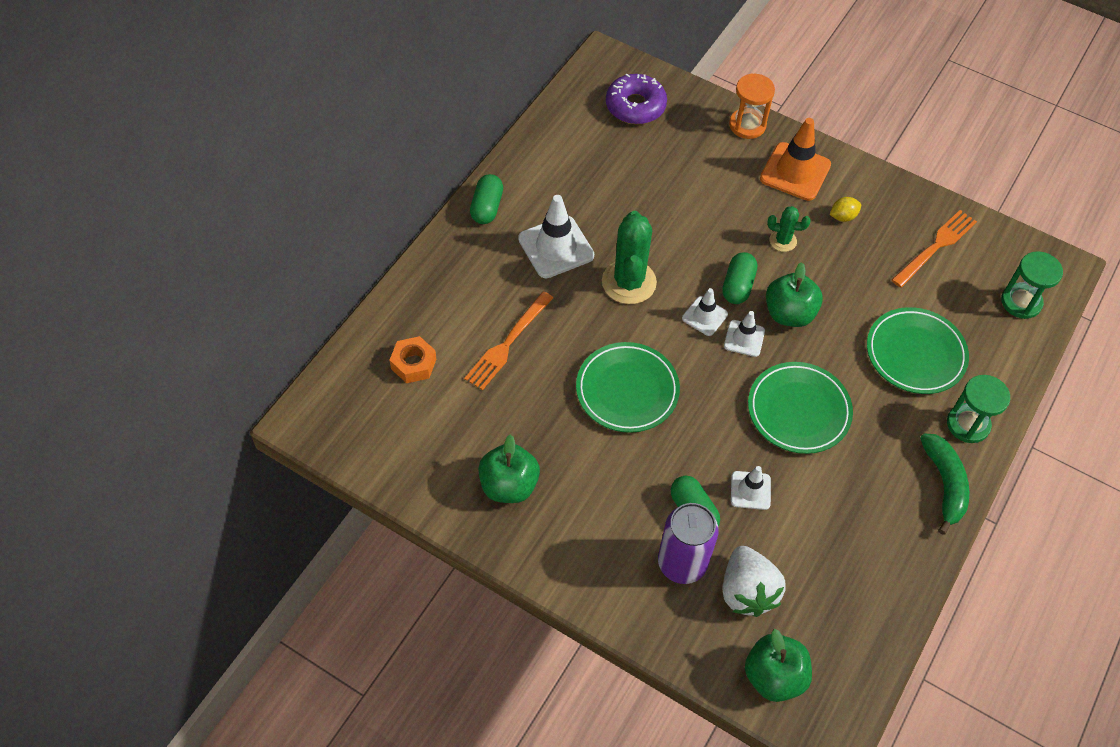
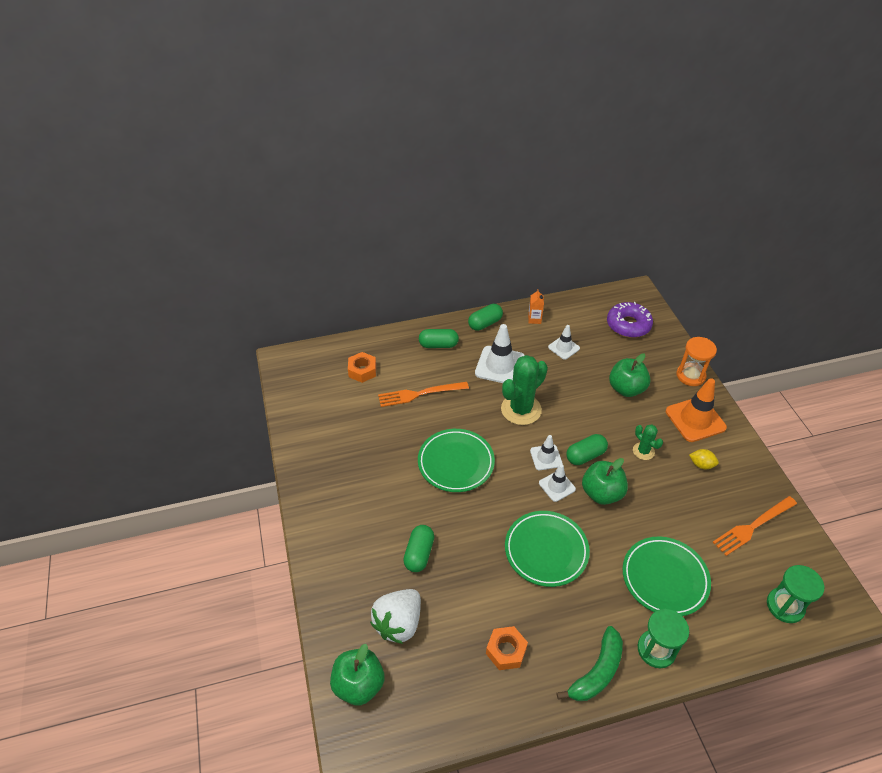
camera: 45 degrees right, 10 degrees down
(464, 270) = (438, 345): none -> green capsule
(509, 485) = (339, 462): green apple -> green apple (626, 389)
(534, 165) = (534, 319): none -> orange carton
(682, 563) = (381, 575): purple can -> none
(750, 490) = (465, 570): white traffic cone -> white traffic cone (564, 348)
(859, 532) = (506, 651): none -> orange nut
(936, 247) = (752, 526): orange fork -> orange fork turned 150 degrees clockwise

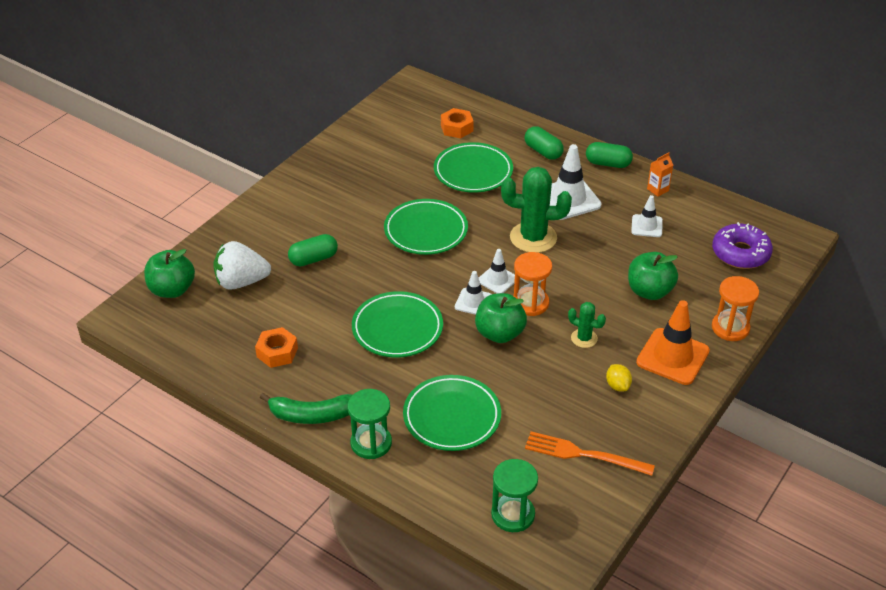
camera: 50 degrees right, 5 degrees down
(419, 394) = (473, 172): orange fork -> green plate
(585, 456) = (530, 303): green capsule -> orange hourglass
(643, 451) = (584, 338): green cactus -> green cactus turned 75 degrees counterclockwise

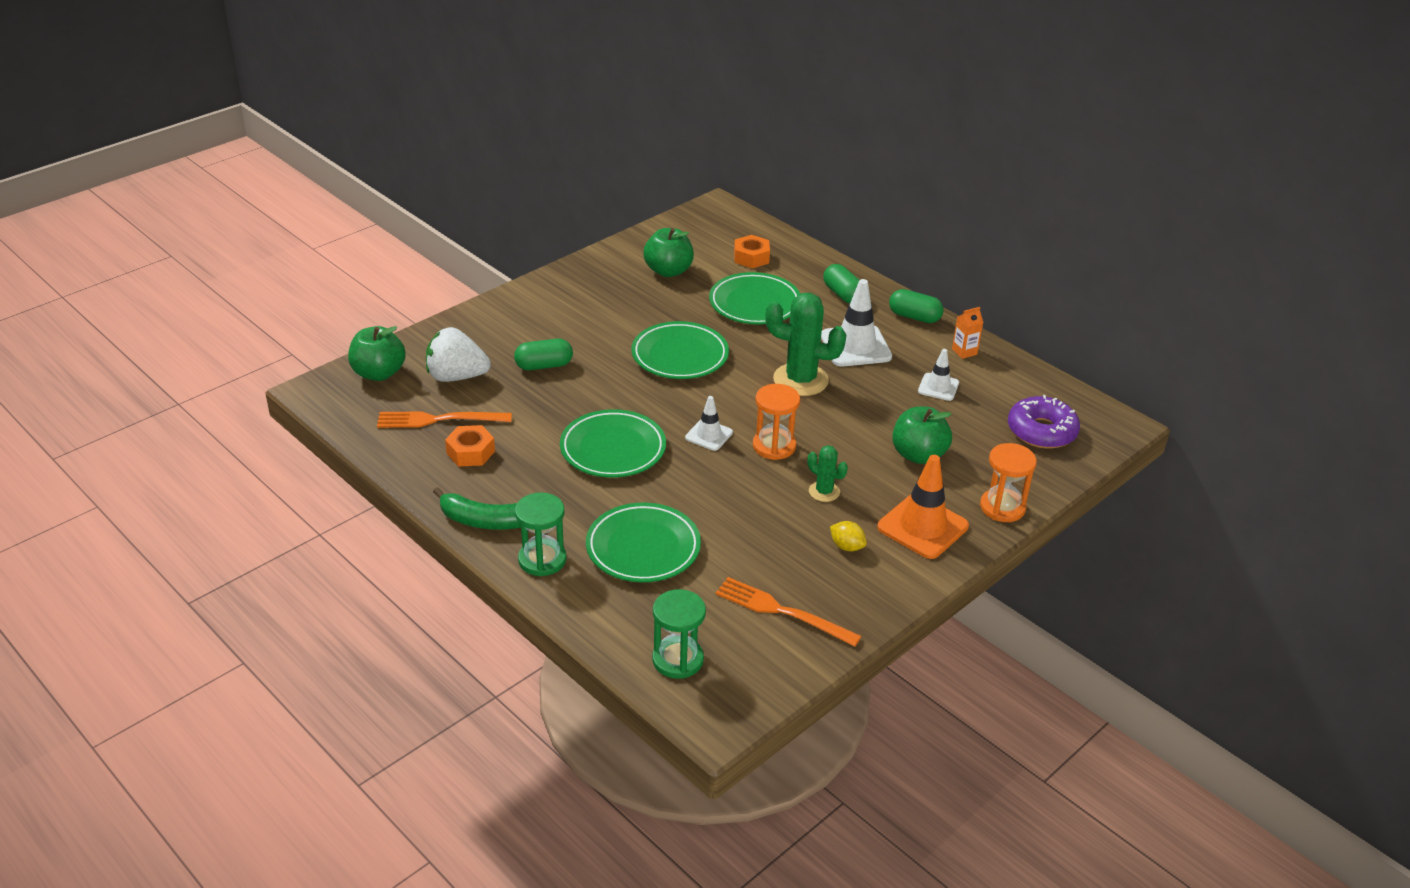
camera: 10 degrees right, 5 degrees down
(239, 326) = (438, 420): none -> orange fork
(497, 280) = (744, 417): white traffic cone -> none
(499, 333) = (727, 472): green apple -> green apple (668, 271)
(617, 386) = (847, 546): yellow lemon -> yellow lemon turned 45 degrees counterclockwise

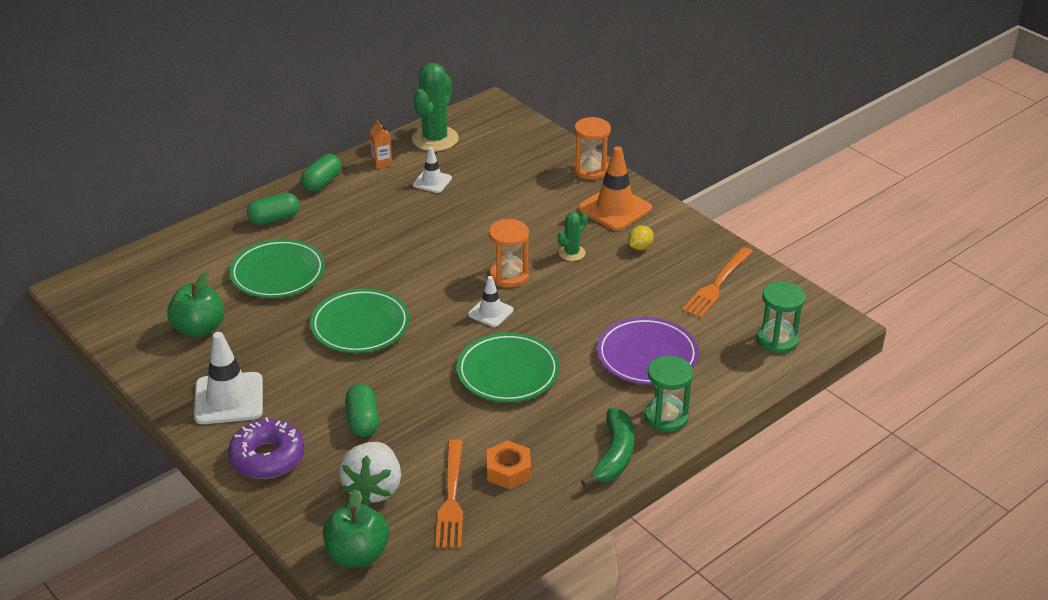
camera: 85 degrees left, 0 degrees up
(643, 548) = (647, 356): green plate -> purple plate
(751, 257) = (189, 271): orange nut -> none
(800, 380) = (412, 254): green cactus -> green cactus (435, 139)
(855, 346) = (363, 219): white traffic cone -> white traffic cone (229, 399)
(918, 455) = (525, 201): green apple -> none
(1041, 431) = (497, 140): purple donut -> purple donut (267, 457)

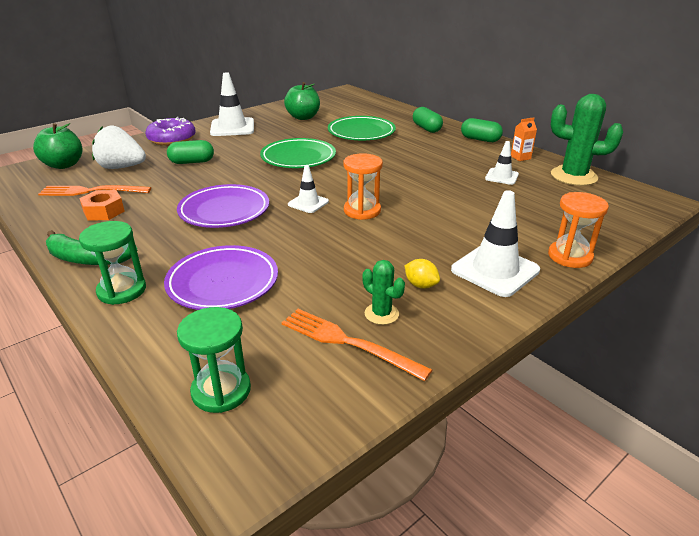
camera: 90 degrees right, 5 degrees down
(508, 372) = (224, 211): green plate -> purple plate
(572, 253) = (402, 242): green cactus -> green cactus (381, 314)
(615, 209) = (495, 270): orange traffic cone -> white traffic cone

